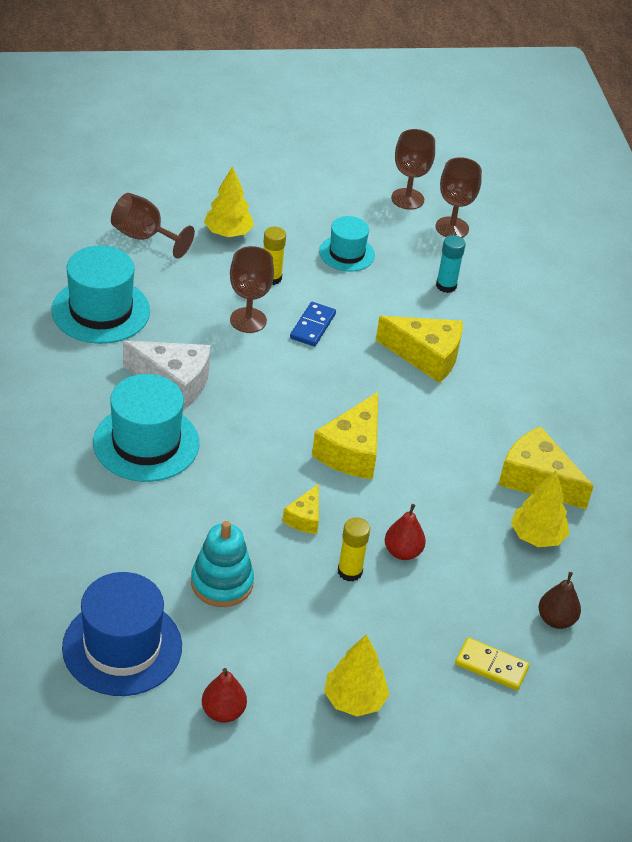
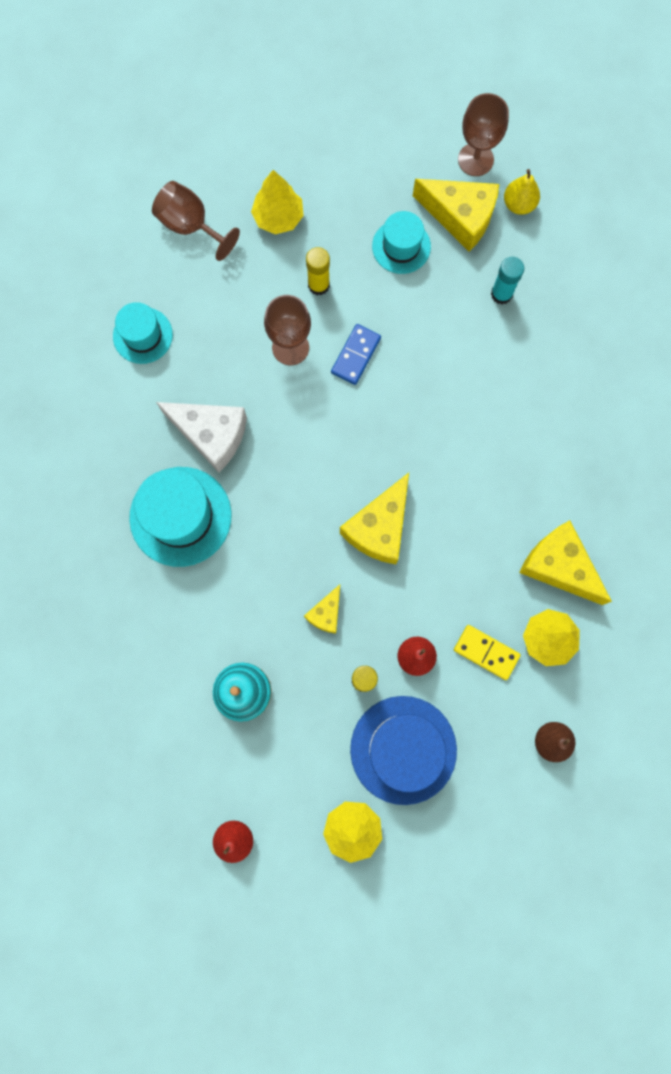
camera: 10 degrees right, 35 degrees up
(101, 311) = (142, 335): turquoise hat -> turquoise hat, size x0.61
(122, 647) = (149, 764): blue hat -> blue hat (403, 749)
(426, 356) = (468, 397): yellow cheese -> yellow cheese (460, 217)
(452, 228) = (519, 204): brown goblet -> yellow pear
(491, 666) = (482, 794): yellow domino -> yellow domino (486, 652)

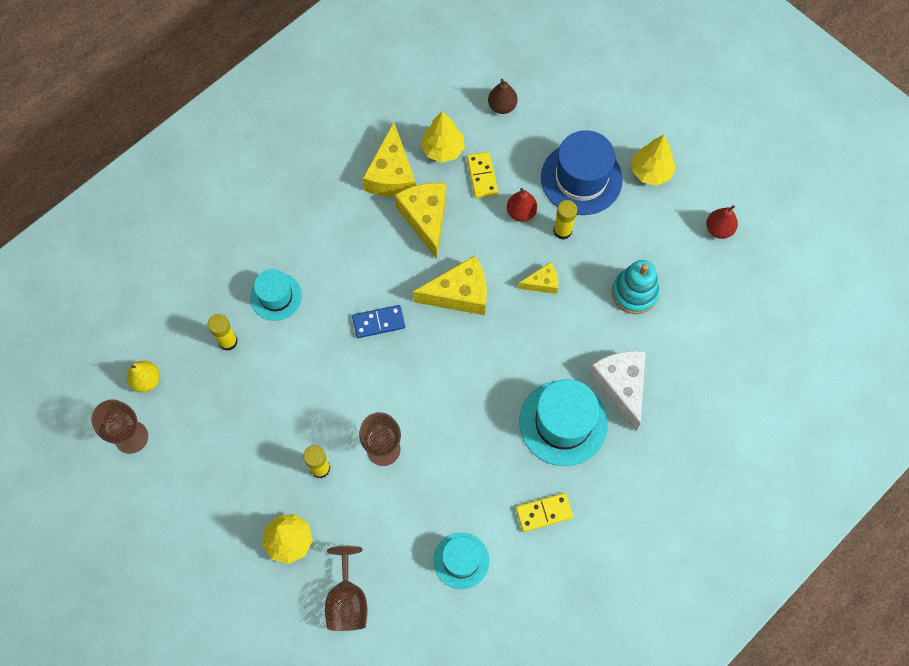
camera: 130 degrees left, 10 degrees down
(120, 433) = (544, 512): none -> yellow domino
(211, 435) = (491, 450): white cheese -> white cheese (620, 386)
(356, 355) = (352, 401): blue domino -> blue domino (378, 322)
(401, 246) = (244, 435): turquoise hat -> turquoise hat (276, 296)
(460, 217) = (188, 412): yellow cheese -> yellow cheese (425, 219)
(501, 294) = (228, 341): turquoise glue stick -> yellow glue stick

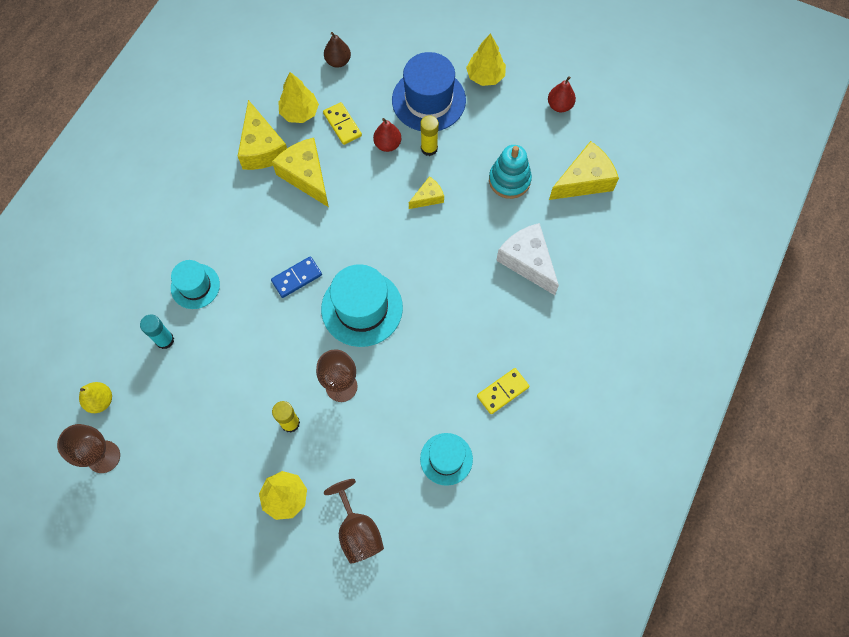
camera: 20 degrees left, 0 degrees up
(228, 341) = (165, 340): yellow glue stick -> turquoise glue stick
(459, 294) = (359, 230): yellow cheese -> yellow cheese (584, 180)
(563, 423) = (490, 309): turquoise hat -> turquoise hat (362, 308)

